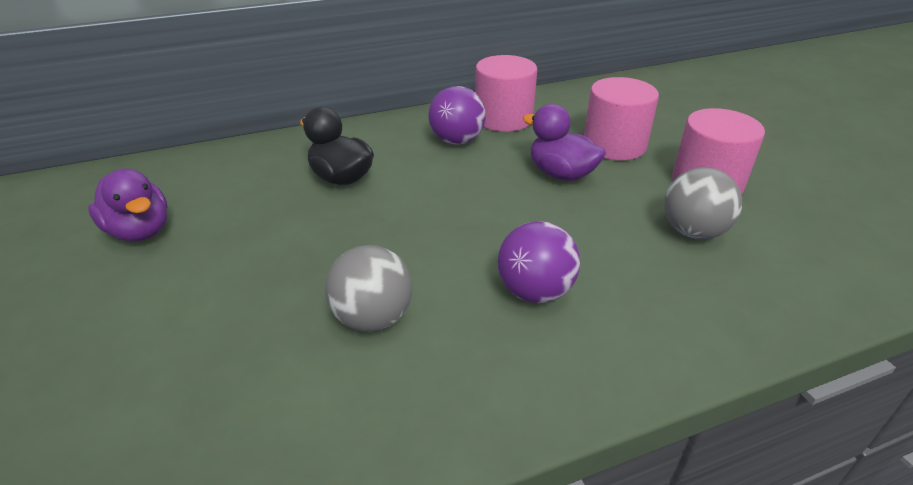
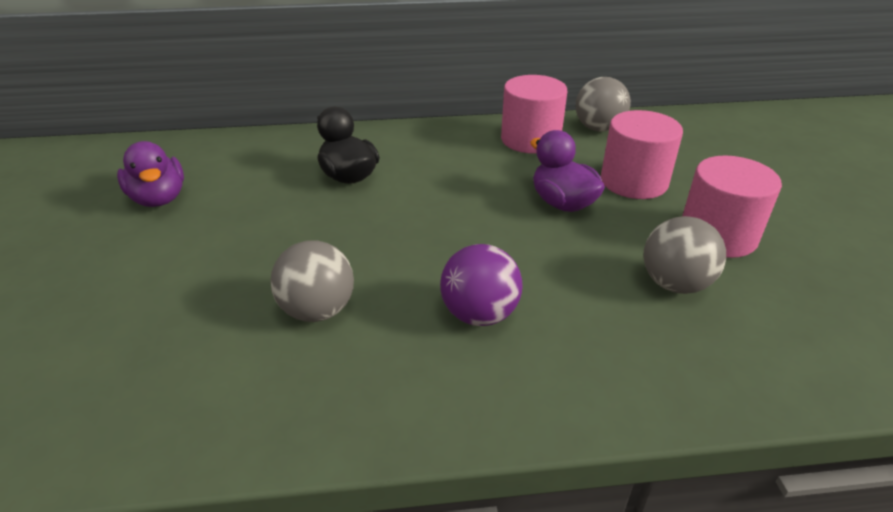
camera: 15 degrees right, 0 degrees up
(457, 141) = (473, 156): purple ball -> none
(560, 100) = (598, 128): none -> grey ball

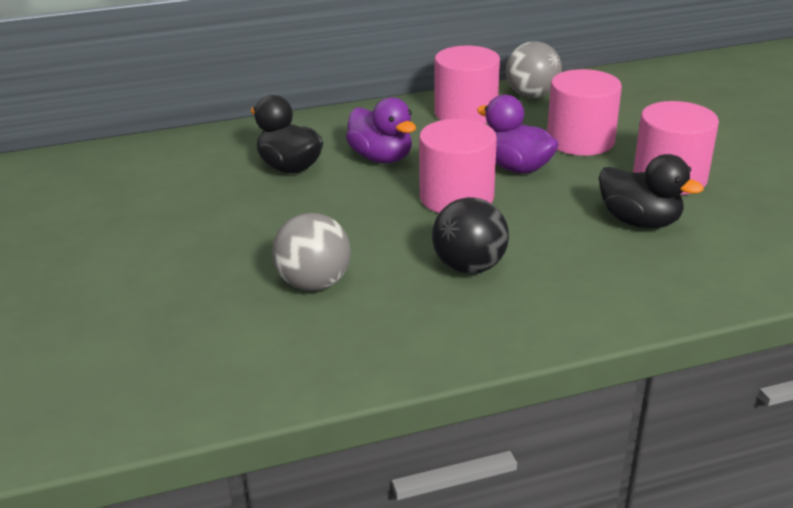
camera: 10 degrees left, 5 degrees down
(159, 199) = (95, 210): purple duck -> purple duck (381, 158)
(479, 314) = (469, 267): purple ball -> black ball
(493, 229) = (456, 197): none -> pink cylinder
(675, 284) = (639, 221): grey ball -> black duck

